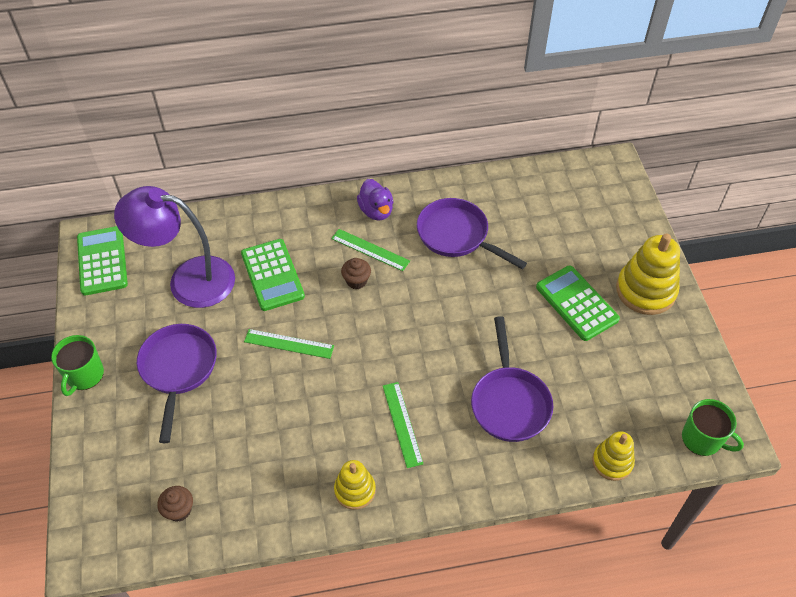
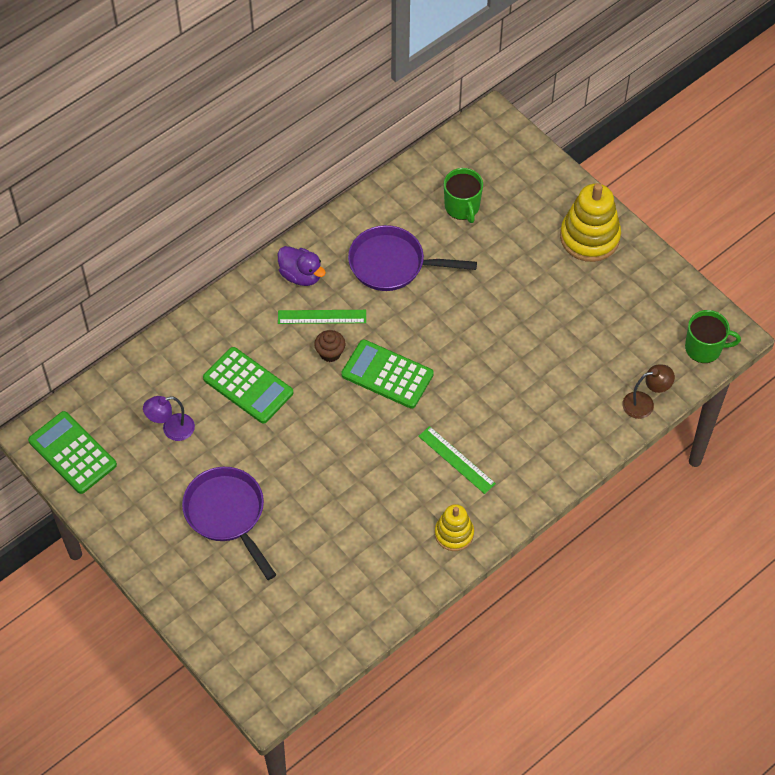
camera: 30 degrees left, 5 degrees up
(84, 375) = (144, 563): green mug -> green mug (462, 207)
(179, 510) = (320, 626): brown cupcake -> none
(188, 280) = (171, 429): purple lamp -> purple lamp, size x0.46
(289, 344) = (310, 441): green ruler -> none
(509, 402) = (534, 396): purple pan -> none
(577, 303) = (538, 278): green calculator -> green calculator (387, 374)
(612, 462) = (644, 403): yellow stacking toy -> brown lamp

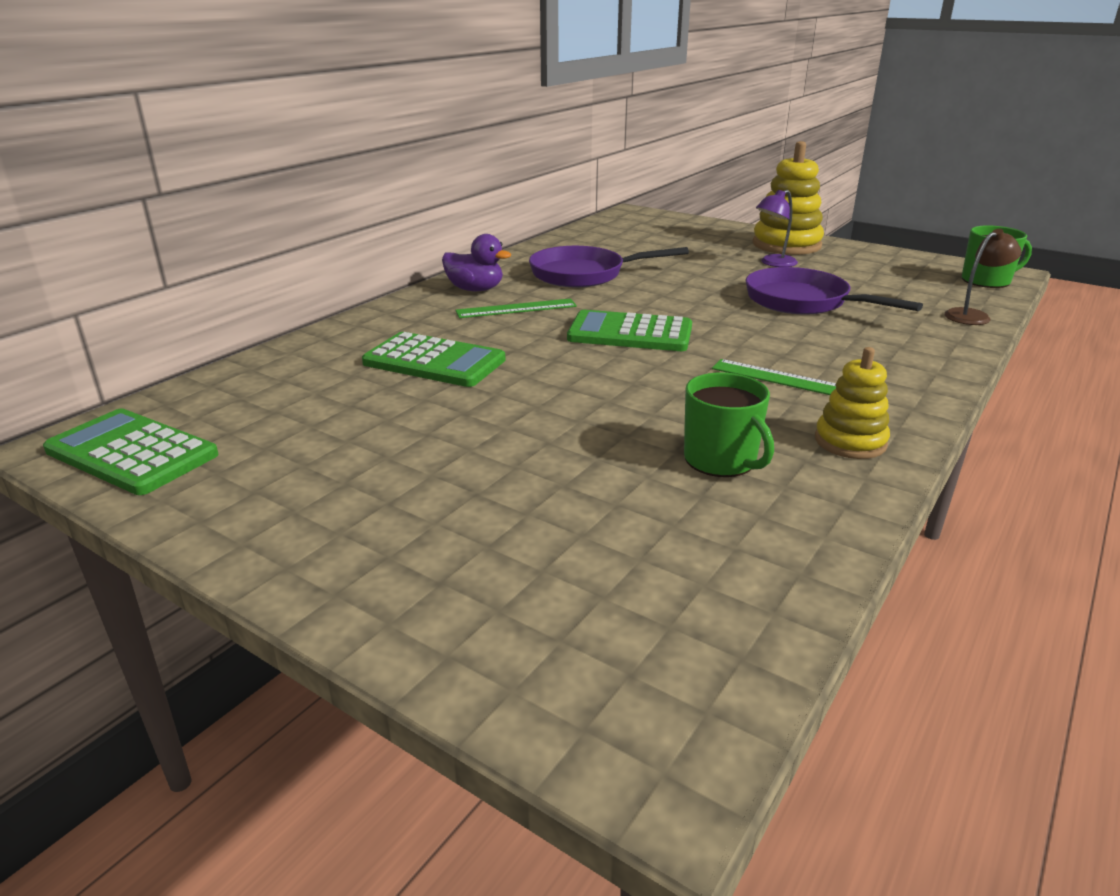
camera: 15 degrees left, 30 degrees down
(171, 429) = (318, 409): purple lamp -> purple lamp (773, 263)
(227, 514) = (442, 477): purple pan -> purple pan (803, 302)
(330, 353) = (542, 328): brown cupcake -> none
(462, 207) = (638, 244): green mug -> green mug (721, 460)

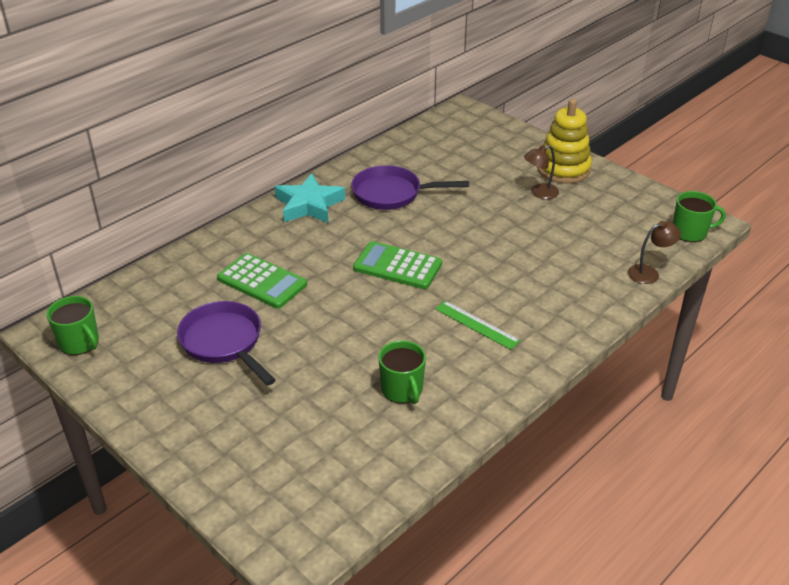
camera: 10 degrees right, 10 degrees up
(132, 453) = (79, 343): green calculator -> green mug
(475, 289) = (309, 205): purple duck -> turquoise star
(516, 309) = (330, 230): green ruler -> none
(773, 263) = (539, 193): purple lamp -> brown lamp
(803, 302) = (535, 243): purple pan -> purple pan (224, 342)
(850, 442) = (486, 384): yellow stacking toy -> none

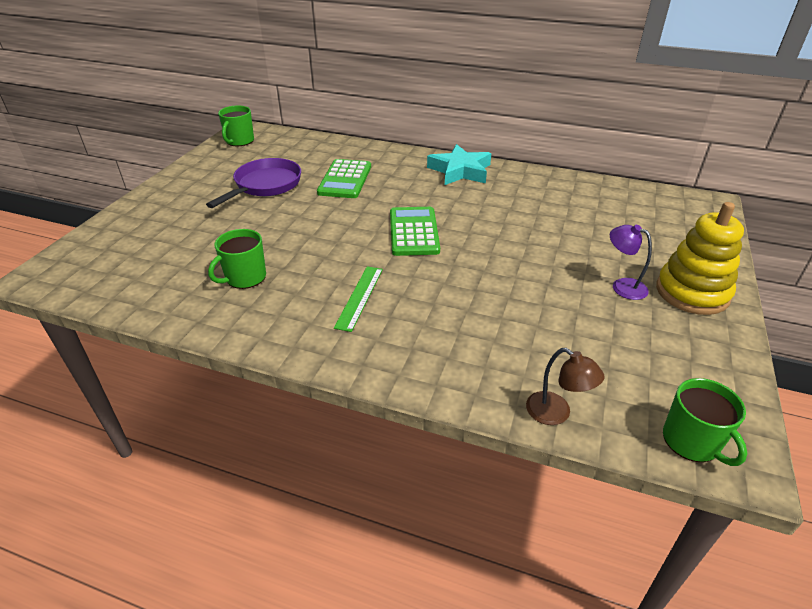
camera: 65 degrees right, 0 degrees up
(392, 194) = (518, 202): purple pan -> none
(539, 193) = (622, 286): brown lamp -> purple lamp

